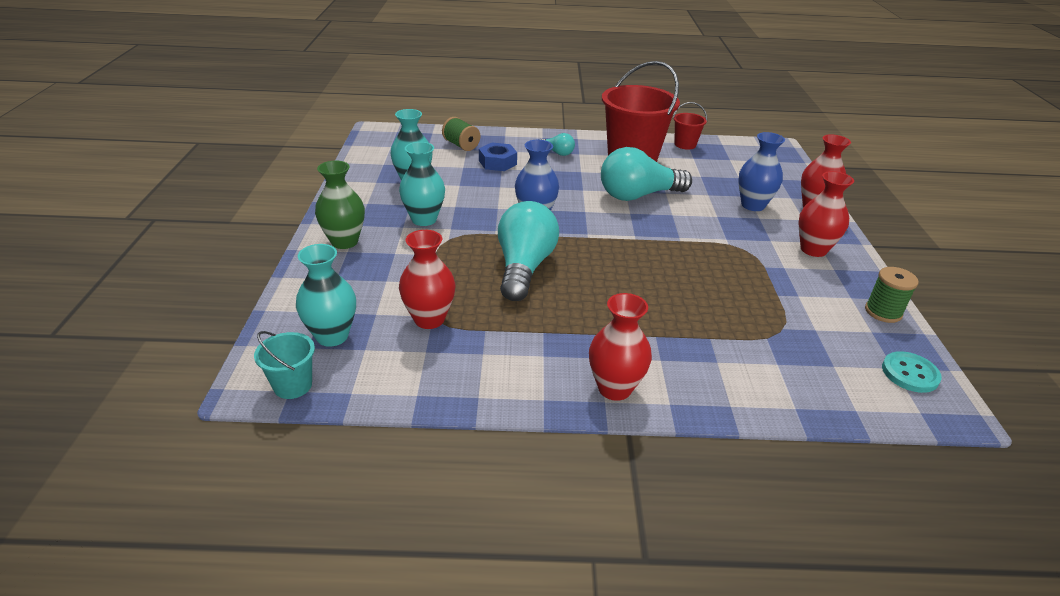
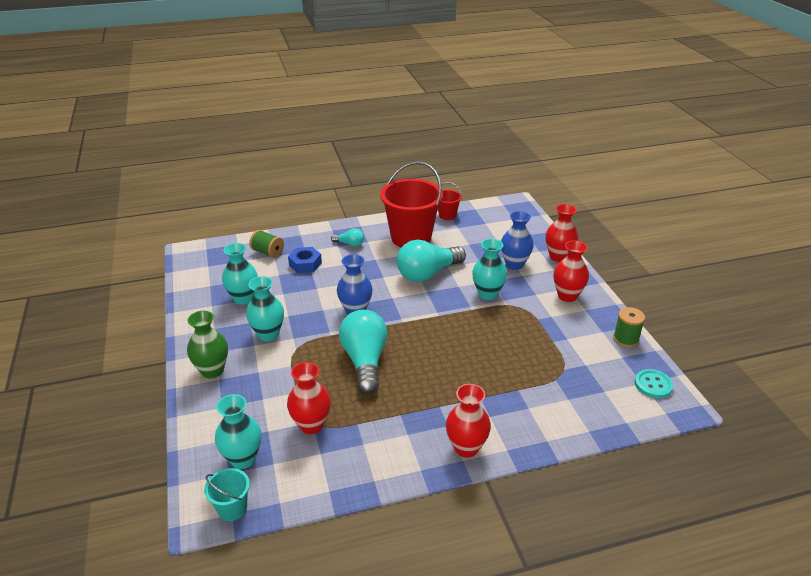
camera: 15 degrees left, 0 degrees up
(706, 229) = (487, 294): none -> turquoise vase

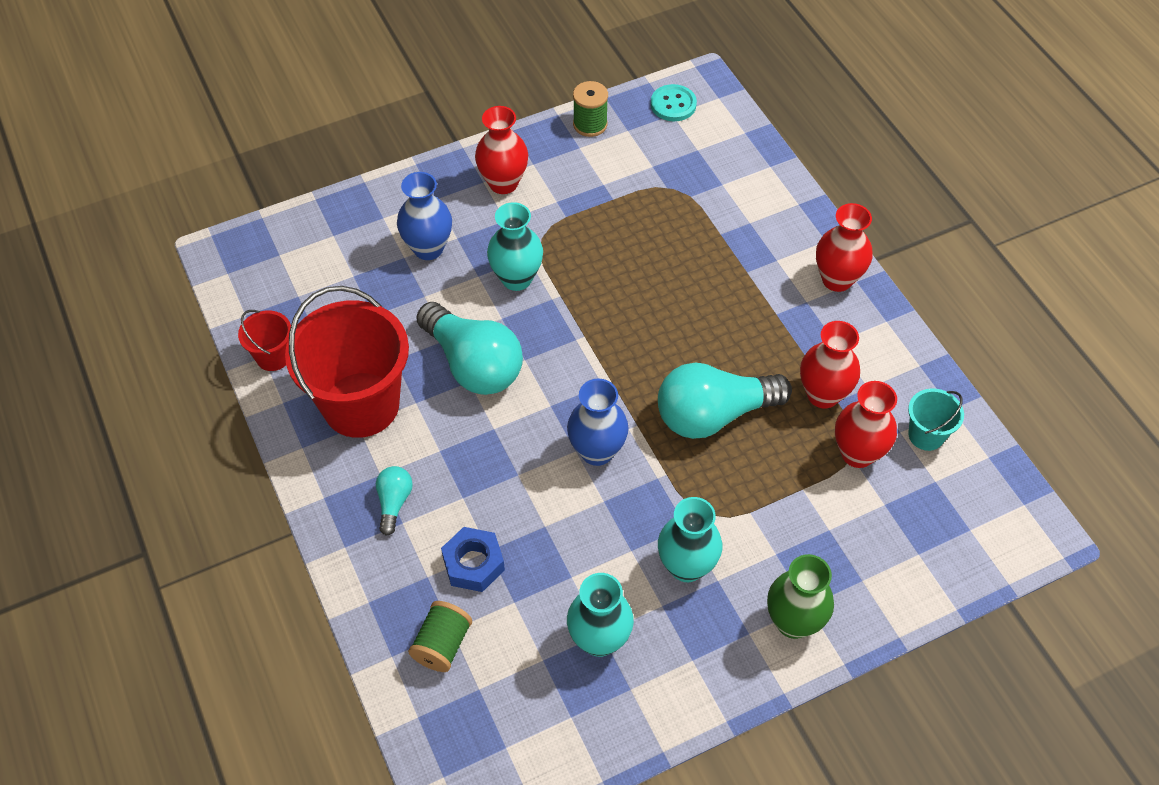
camera: 100 degrees left, 20 degrees up
(232, 508) = (1018, 506): turquoise bucket -> turquoise bucket (926, 435)
(243, 459) = (942, 519): turquoise vase -> none
(558, 257) = (397, 193): red vase -> red vase (823, 395)

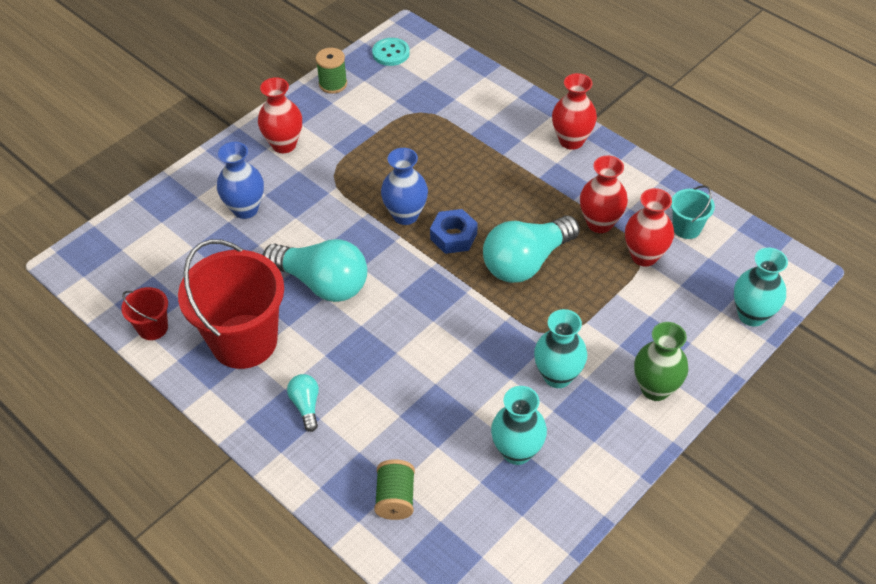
camera: 20 degrees left, 5 degrees down
(473, 564) = (392, 429): blue nut -> blue nut (453, 236)
(516, 278) = (327, 210): turquoise vase -> turquoise vase (752, 315)
(597, 451) = (450, 316): blue vase -> blue vase (405, 215)

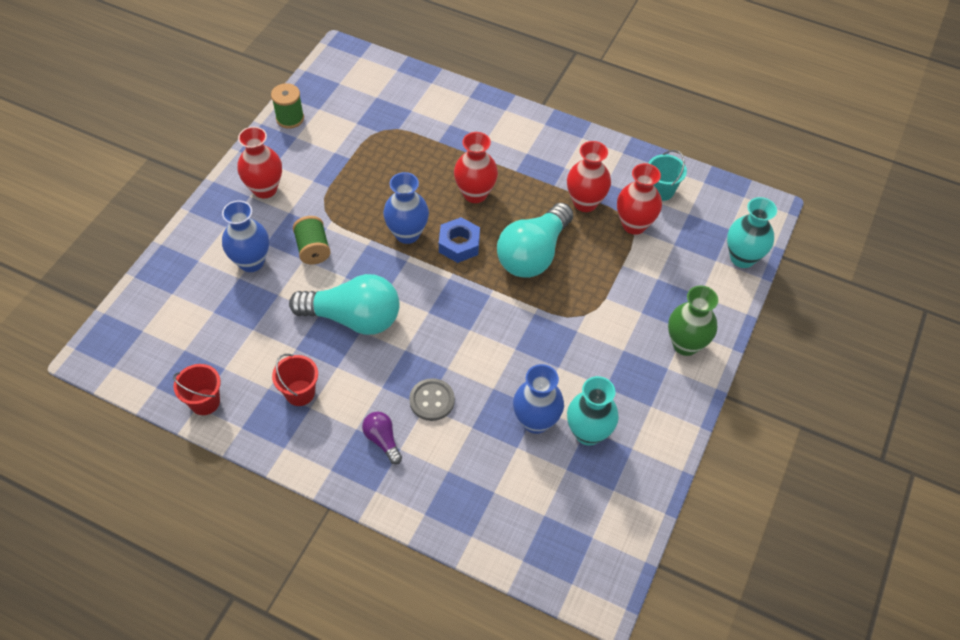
camera: 20 degrees left, 5 degrees up
(244, 341) = (300, 393): red bucket -> red bucket, size x0.46
(306, 406) = (382, 440): turquoise light bulb -> purple light bulb
(369, 380) = (432, 400): none -> grey button
(391, 53) = (334, 76): turquoise button -> none
(395, 498) = (497, 505): green spool -> green spool (313, 249)
(466, 426) = (535, 421): none -> blue vase
(557, 376) = (598, 354): turquoise vase -> none
(571, 141) = (532, 129): red vase -> red vase (475, 194)

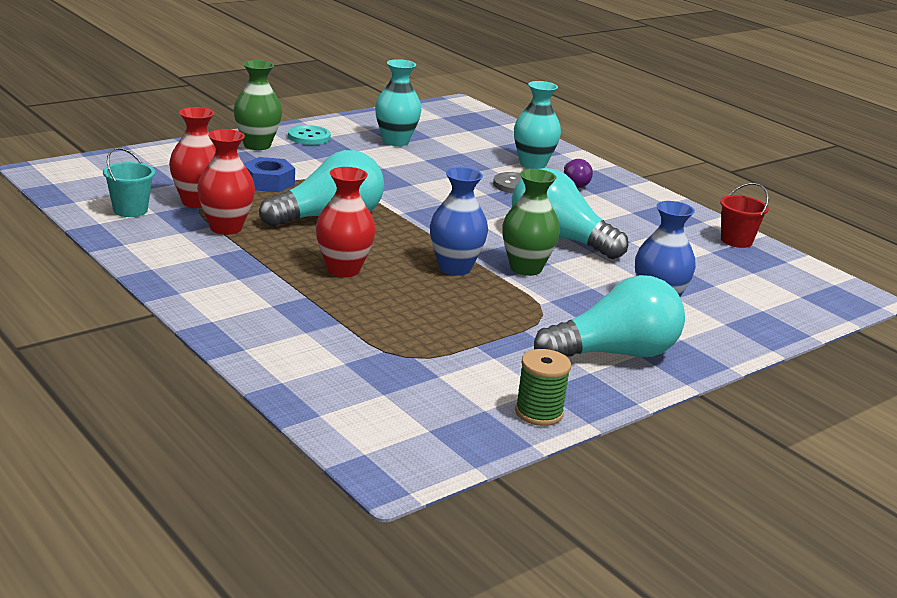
camera: 155 degrees left, 30 degrees down
(265, 189) = (614, 354): red vase -> turquoise light bulb
(300, 393) = (638, 220): red bucket -> none
(313, 249) = (576, 290): green spool -> none
(359, 260) = (526, 268): none -> green vase
(459, 244) = (402, 245): blue nut -> blue nut (268, 182)
(535, 421) = (433, 156): blue vase -> none
(663, 391) = (309, 137): none -> turquoise button
(742, 258) = (127, 159): turquoise vase -> turquoise vase (533, 164)

